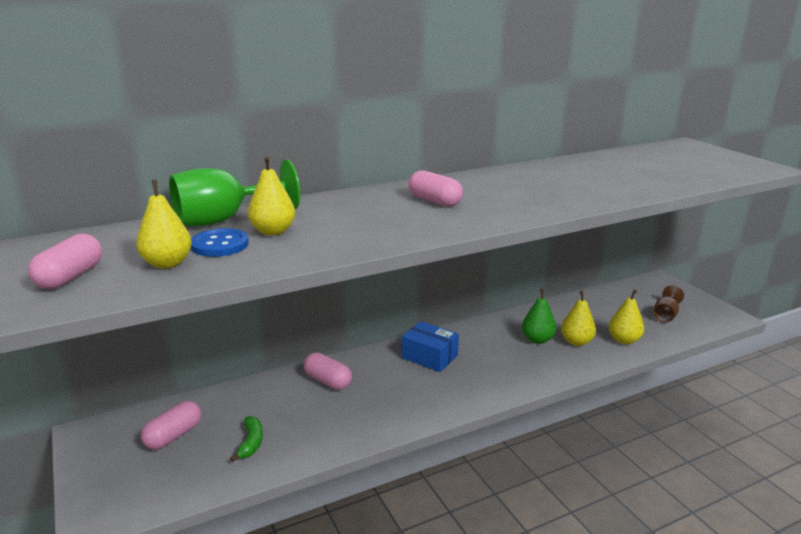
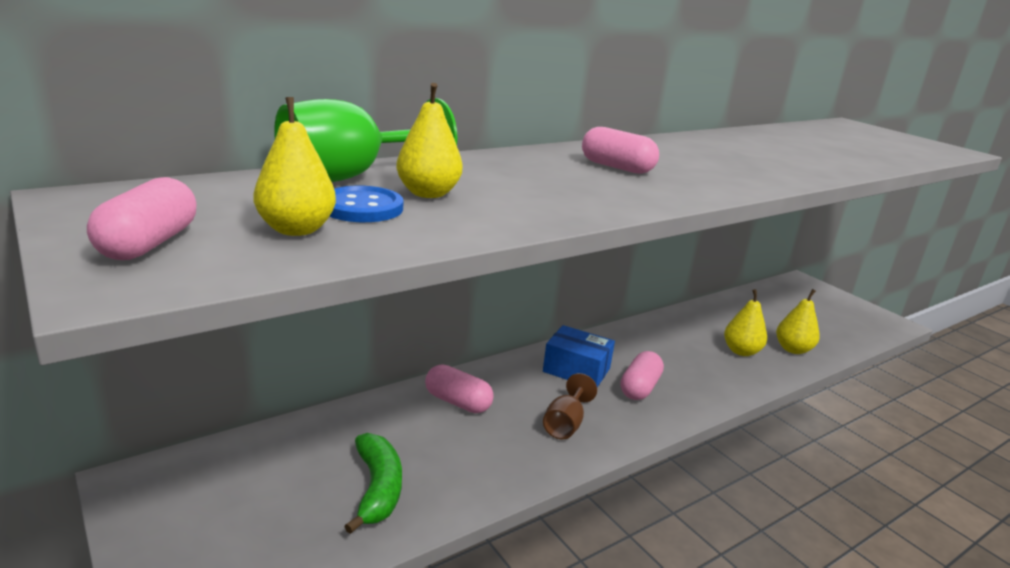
camera: 10 degrees left, 0 degrees up
(173, 436) = (263, 482): pink capsule -> pink capsule (639, 388)
(251, 443) = (377, 488): green banana -> green banana, size x1.51
(537, 339) = (696, 349): green pear -> none
(665, 315) = (825, 321): brown goblet -> brown goblet (565, 424)

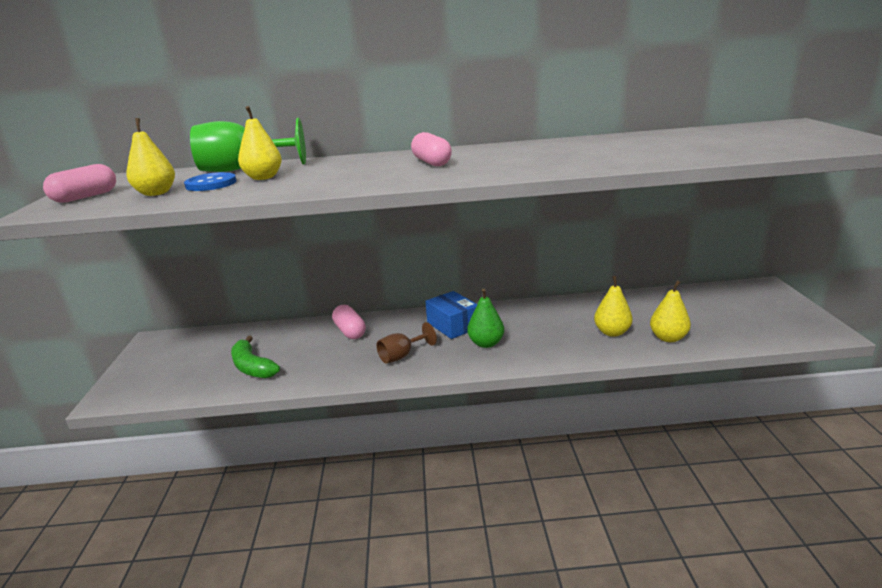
camera: 35 degrees right, 0 degrees up
(377, 488) = (252, 367): green banana -> green banana turned 120 degrees clockwise
(639, 388) = (486, 343): pink capsule -> green pear

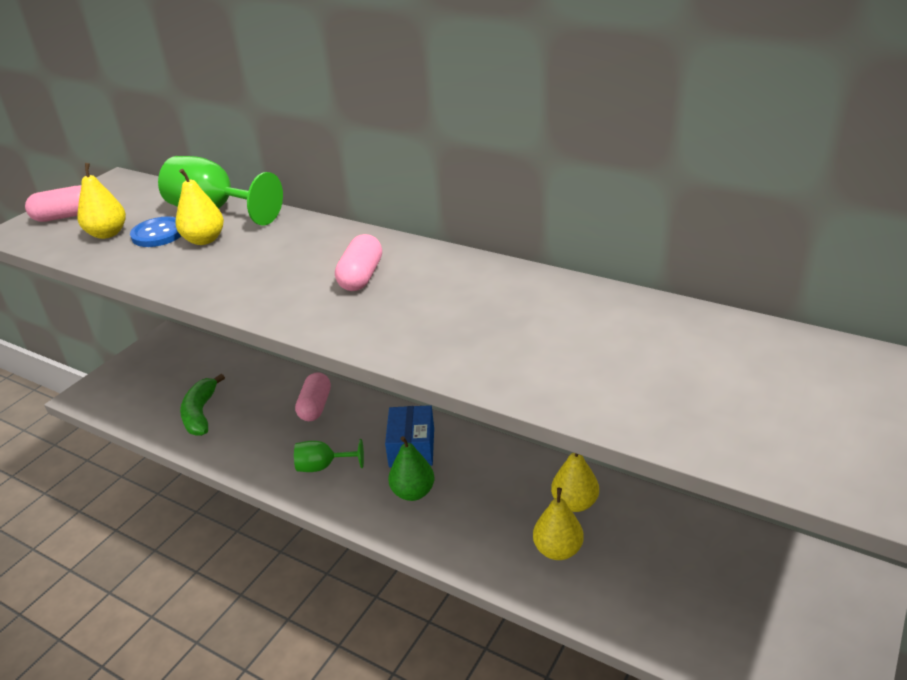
camera: 35 degrees right, 10 degrees up
(402, 356) = (323, 466): brown goblet -> green goblet
(668, 338) = (610, 596): yellow pear -> yellow pear (574, 503)

